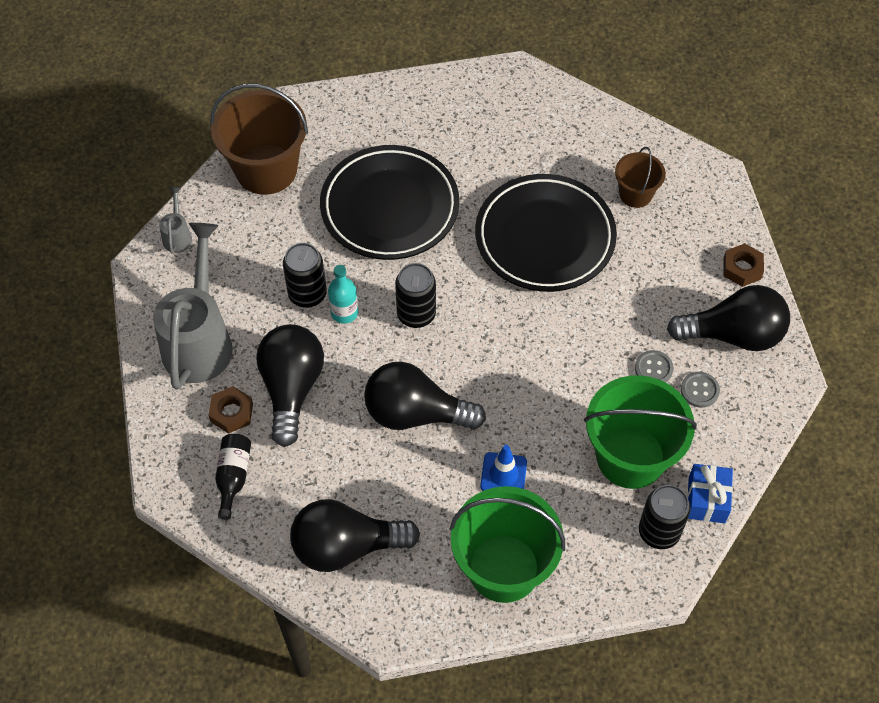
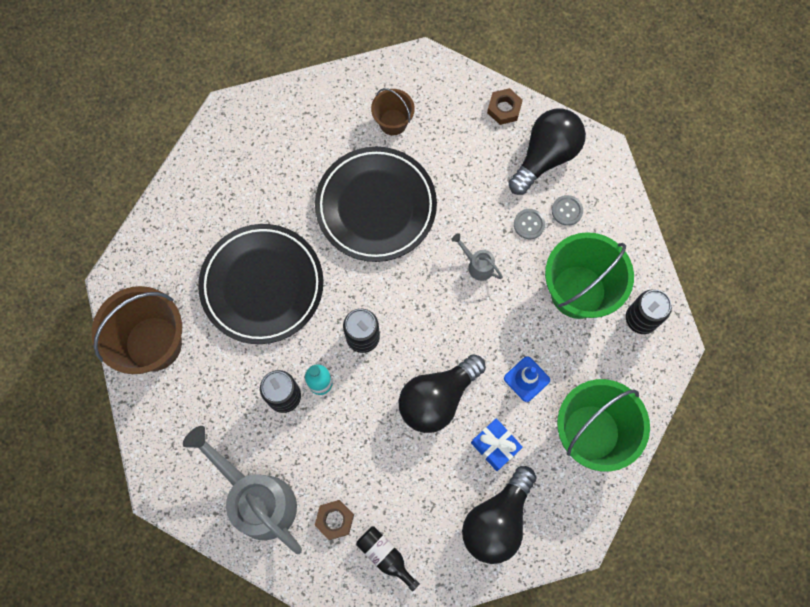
camera: 50 degrees left, 15 degrees up
(177, 236) = (155, 449): grey watering can -> grey watering can (477, 265)
(291, 388) = (350, 465): black light bulb -> none
(706, 500) = (642, 272): blue gift -> blue gift (495, 446)

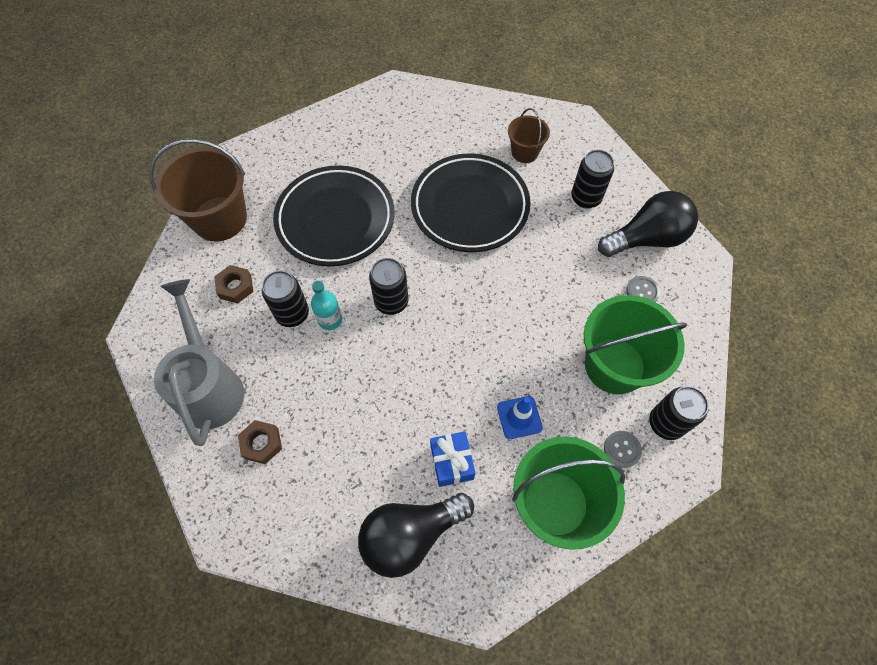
camera: 30 degrees right, 10 degrees down
(385, 556) = (284, 505): black bottle -> none
(437, 398) = (424, 388): black light bulb -> none
(473, 142) = (586, 198): none -> black can
(477, 265) = (531, 295): grey watering can -> none
(504, 109) = (629, 185): brown nut -> brown nut (235, 287)
(529, 224) = (599, 285): grey button -> grey button (622, 449)

